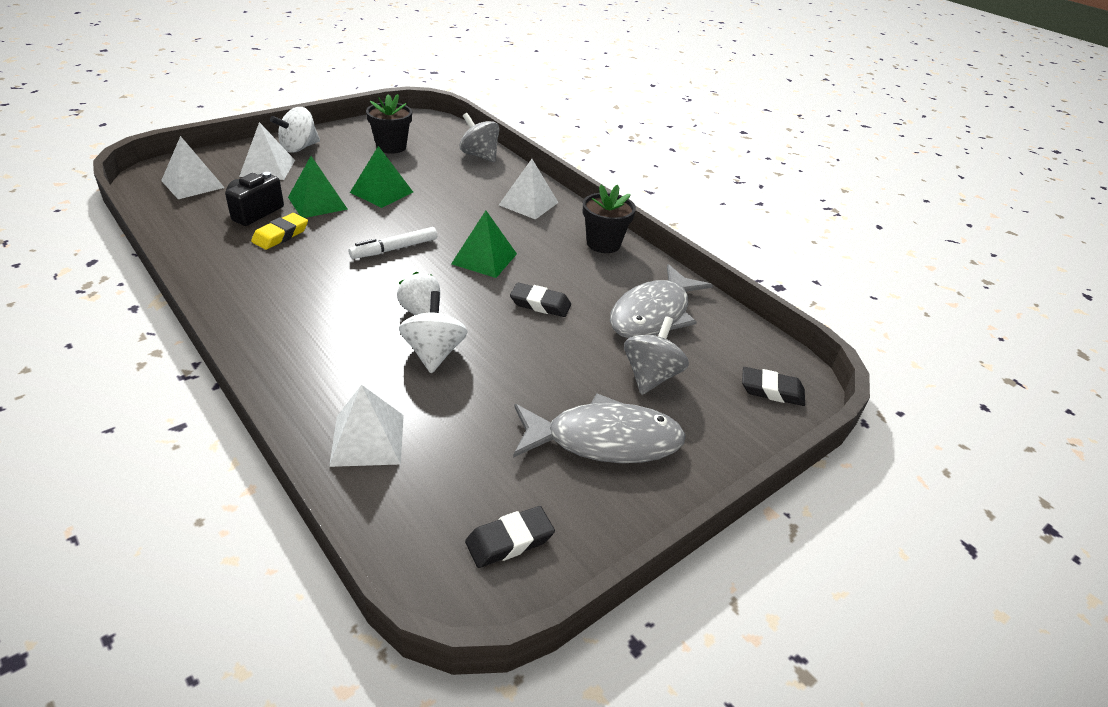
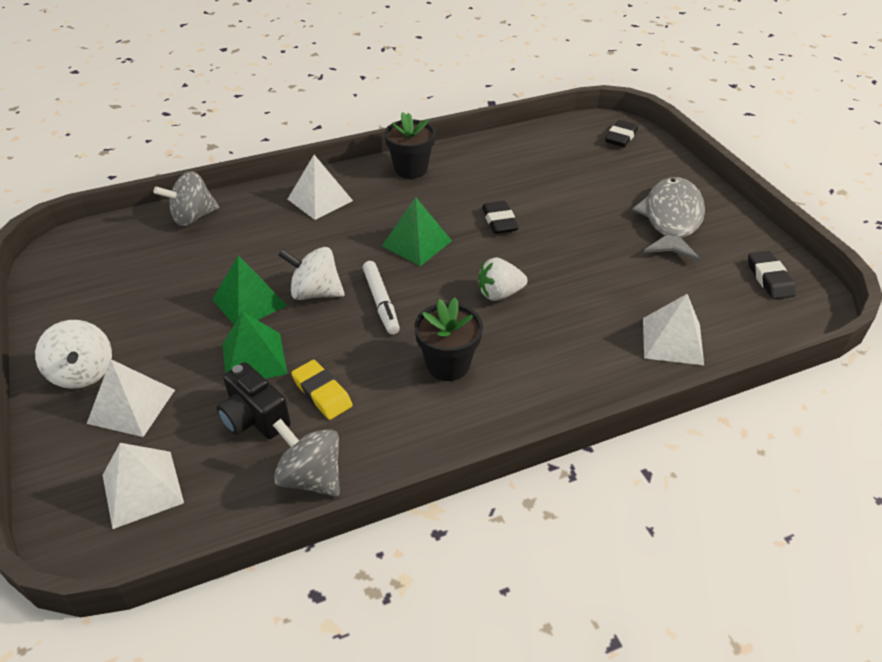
camera: 70 degrees left, 5 degrees up
(391, 147) = (130, 285): black flower pot -> black flower pot (448, 364)
(433, 353) = (562, 292): white spinning top -> white spinning top (315, 292)
(540, 304) = (499, 221): black eraser -> black eraser turned 45 degrees counterclockwise
(650, 376) = (601, 184): grey spinning top -> grey spinning top (311, 477)
(653, 314) = (524, 166): grey fish -> none

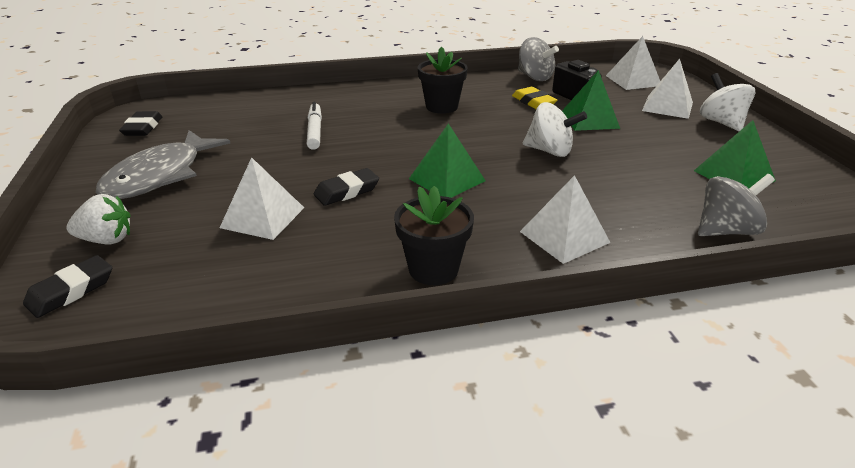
camera: 170 degrees left, 10 degrees down
(249, 302) = (610, 150): green pyramid -> green pyramid (734, 175)
(381, 302) = (489, 140): white marker -> white marker (314, 131)
(499, 221) = (347, 191): black eraser -> black eraser turned 60 degrees clockwise
(499, 294) = (382, 137): white strawberry -> white strawberry (106, 240)
(672, 341) = (269, 105): white pyramid -> white pyramid (262, 217)

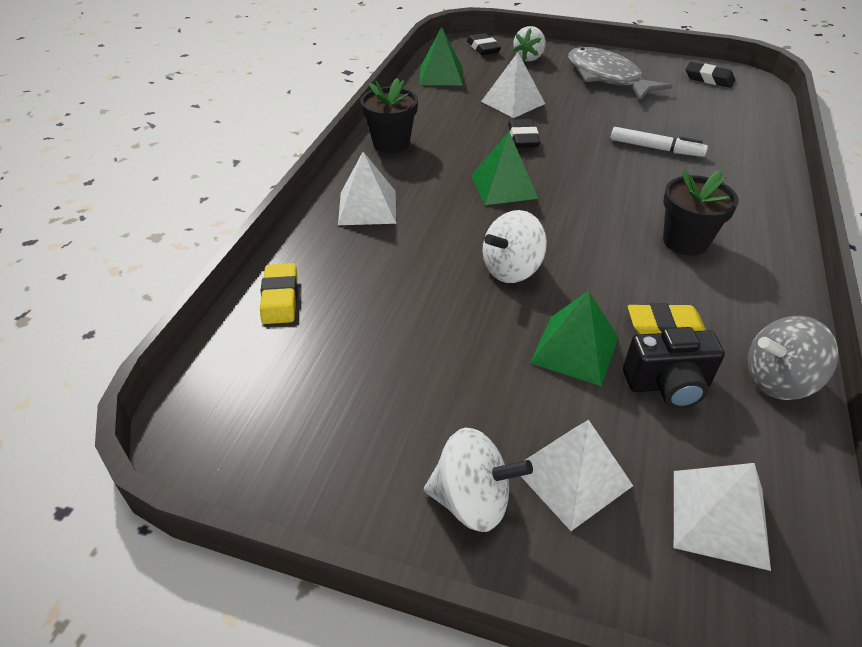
camera: 120 degrees right, 10 degrees up
(725, 230) = (280, 298): grey spinning top -> yellow eraser
(734, 175) = (342, 382): green pyramid -> green pyramid (441, 75)

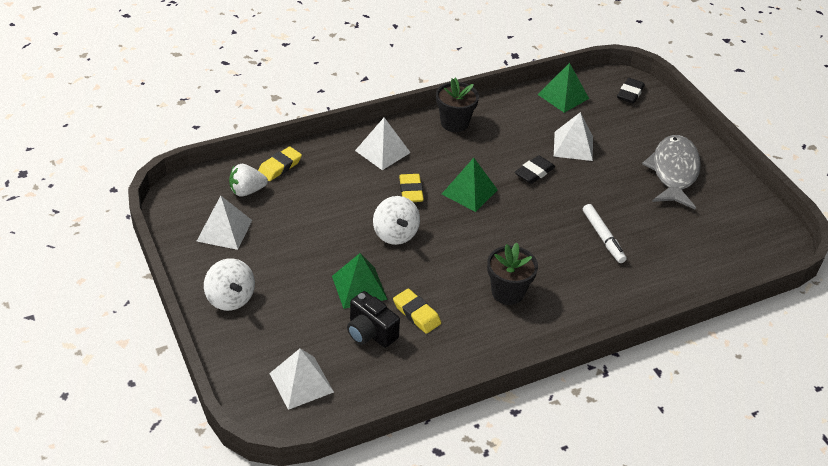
camera: 45 degrees right, 0 degrees up
(455, 222) = (411, 191): none -> yellow eraser
(511, 269) = (395, 234): white spinning top -> white spinning top turned 120 degrees counterclockwise
(529, 58) = (648, 121): white strawberry -> white strawberry (247, 191)
(572, 476) = (275, 324): white pyramid -> white pyramid (224, 230)
(708, 79) = (749, 224): black eraser -> none
(778, 381) = (420, 374): grey spinning top -> none

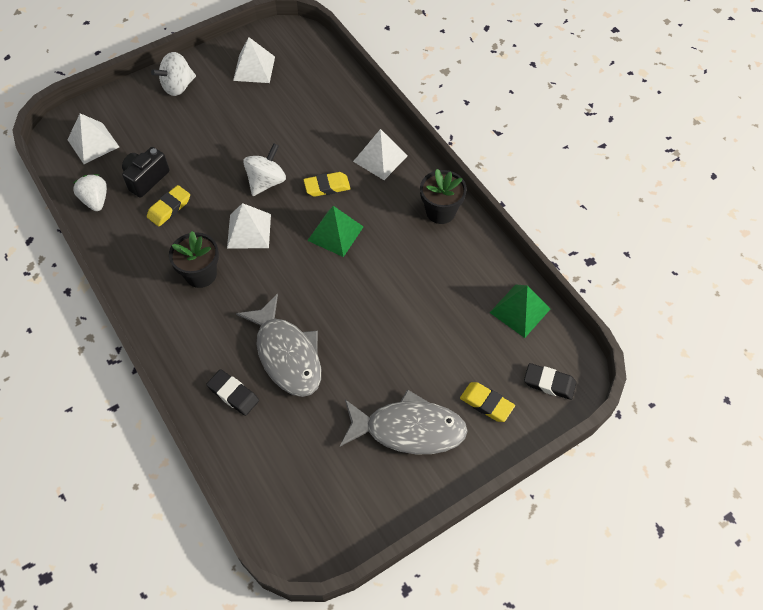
camera: 85 degrees right, 15 degrees up
(247, 191) = (304, 73): white strawberry -> white strawberry (95, 200)
(279, 167) = (341, 89): yellow eraser -> yellow eraser (486, 403)
(359, 287) = (197, 165): green pyramid -> none
(395, 234) = (266, 182): white spinning top -> white spinning top turned 150 degrees clockwise
(534, 172) = (377, 288): black eraser -> black eraser (233, 394)
(573, 146) = (431, 323): white pyramid -> white pyramid (249, 231)
(603, 237) = (287, 355): white marker -> grey fish

